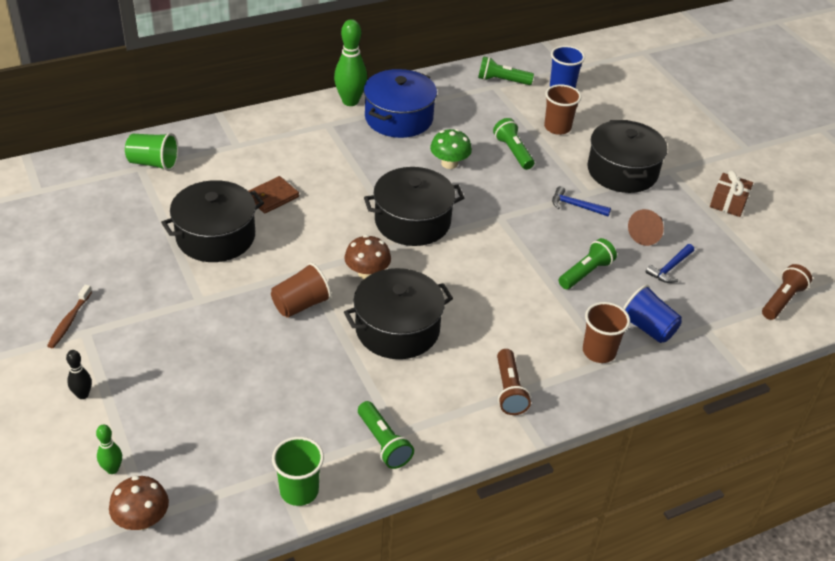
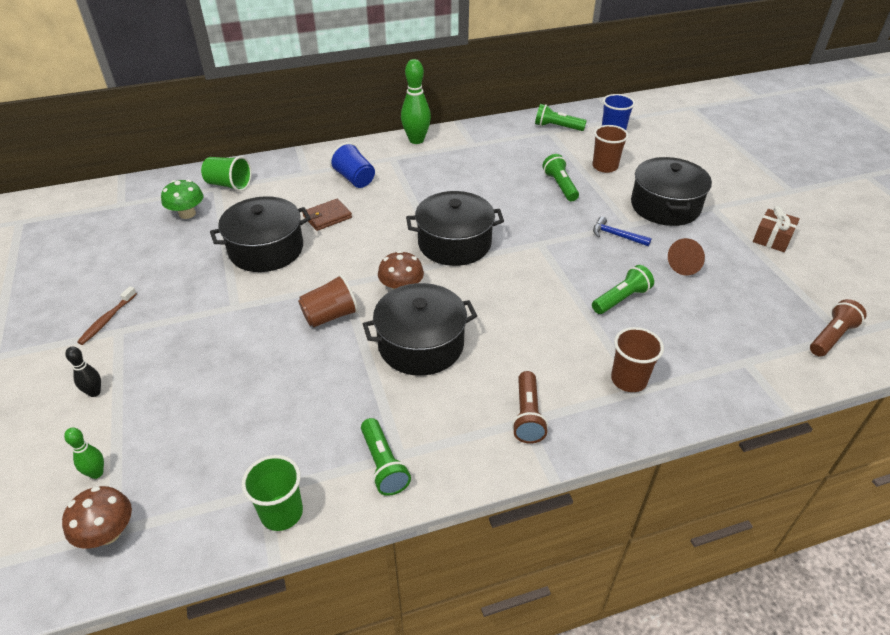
camera: 10 degrees right, 0 degrees up
(399, 118) = (457, 155): blue pot -> none
(449, 163) = (498, 194): green mushroom -> green mushroom (187, 214)
(647, 328) = (683, 358): blue cup -> blue cup (354, 179)
(670, 268) = (709, 298): blue hammer -> none

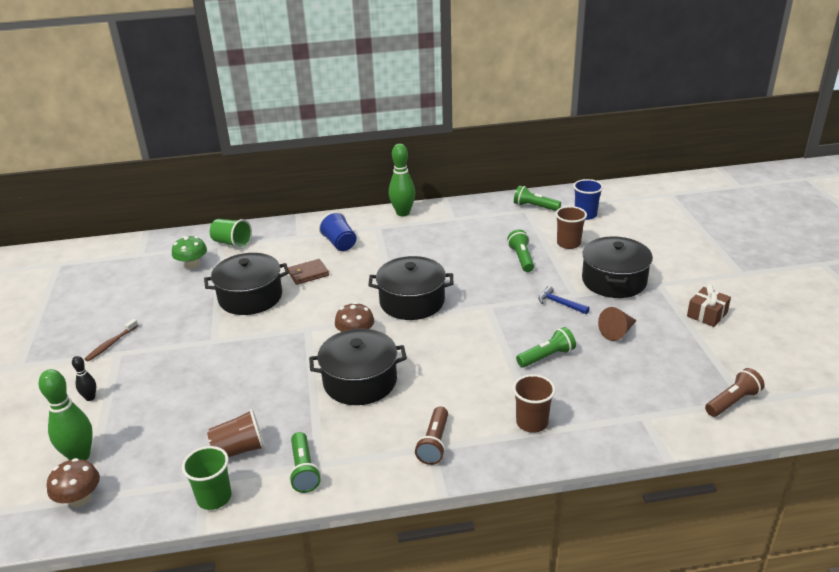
camera: 10 degrees right, 10 degrees down
(96, 473) = (80, 456): green bowling pin -> green bowling pin, size x1.92
(330, 316) = (290, 353): brown cup -> brown cup (239, 449)

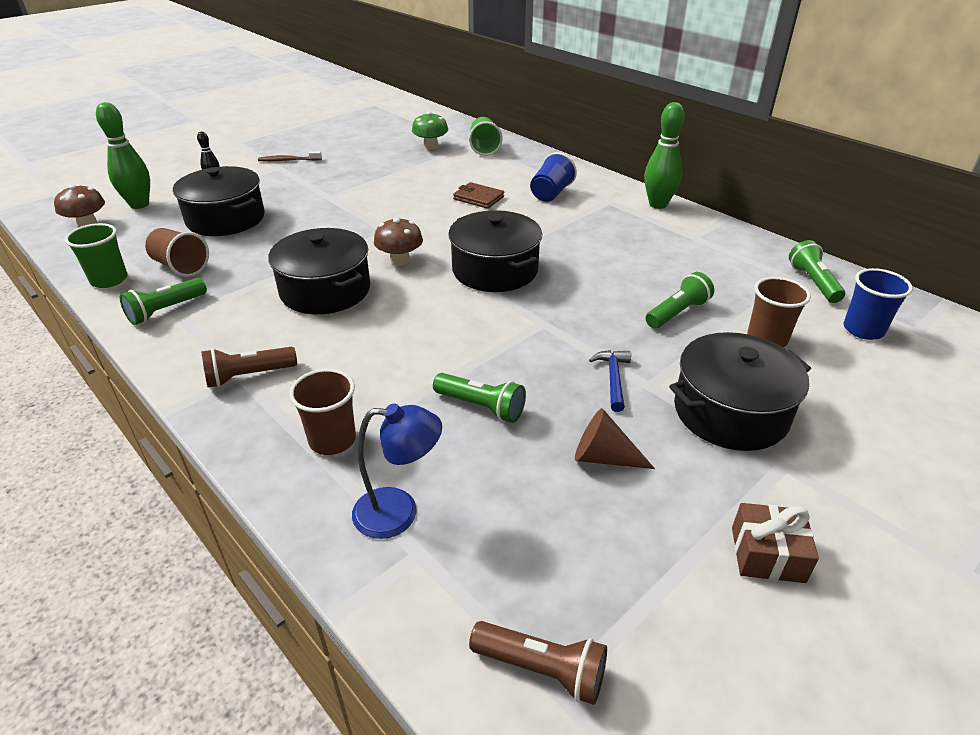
camera: 55 degrees right, 5 degrees up
(250, 297) = (410, 187): black pot -> black pot (225, 219)
(610, 414) = (399, 513): none -> blue lamp

